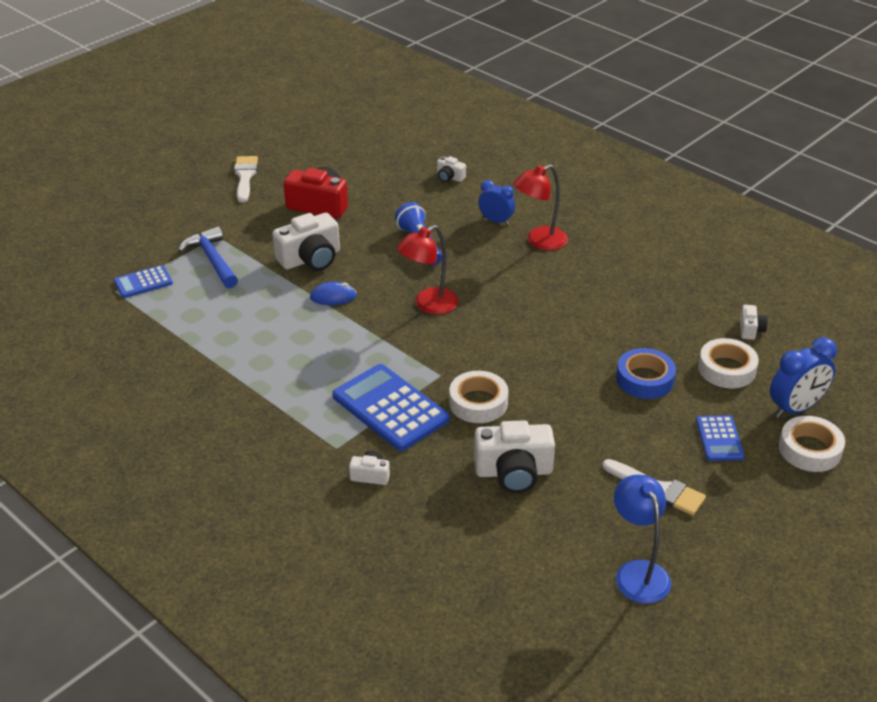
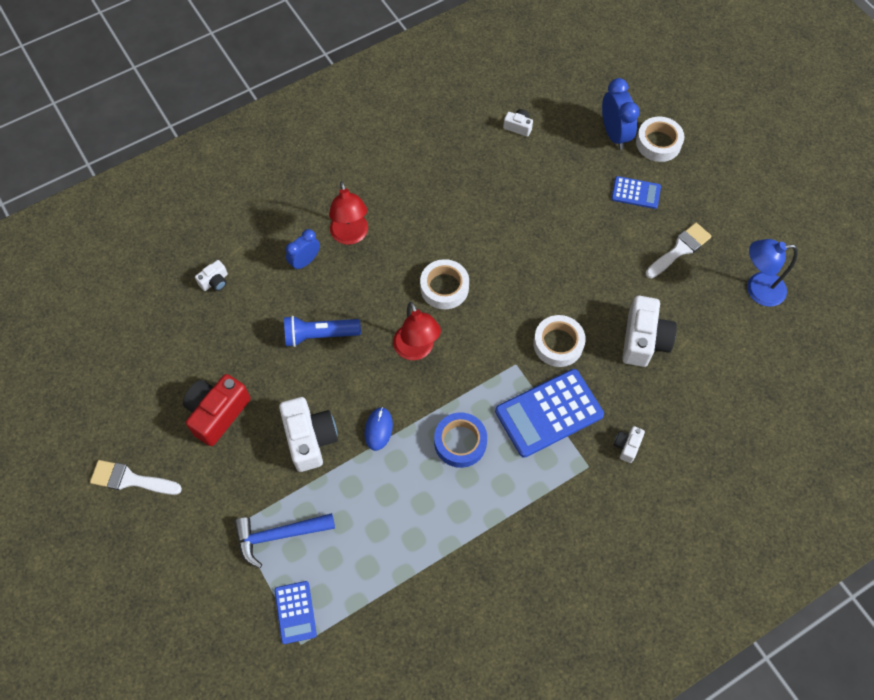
camera: 75 degrees left, 25 degrees up
(644, 379) = (559, 217): blue tape -> blue tape (460, 442)
(726, 369) = (560, 160): white tape -> white tape (444, 287)

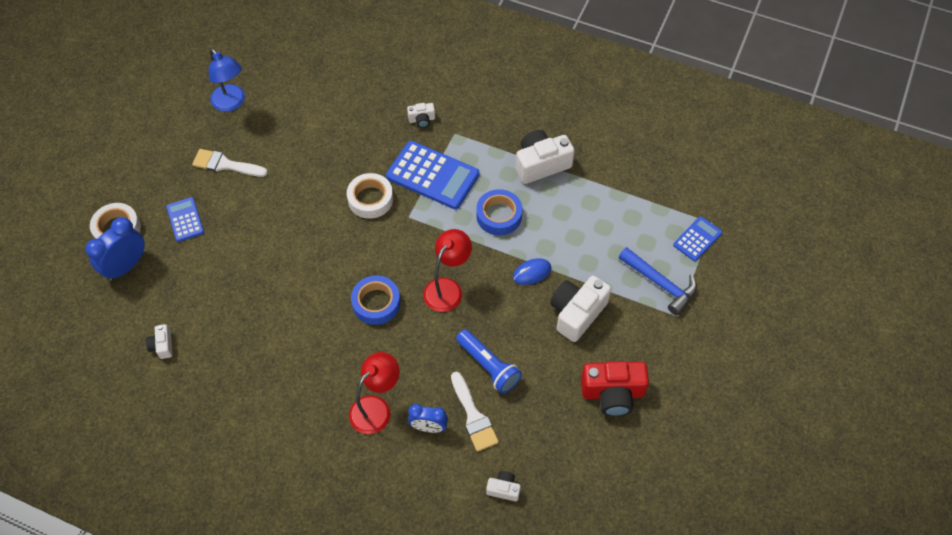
camera: 125 degrees left, 5 degrees down
(130, 479) = (713, 415): white brush -> white brush (473, 416)
(444, 287) = (376, 303): white tape -> blue tape
(644, 340) = (327, 149): white camera -> white camera (541, 164)

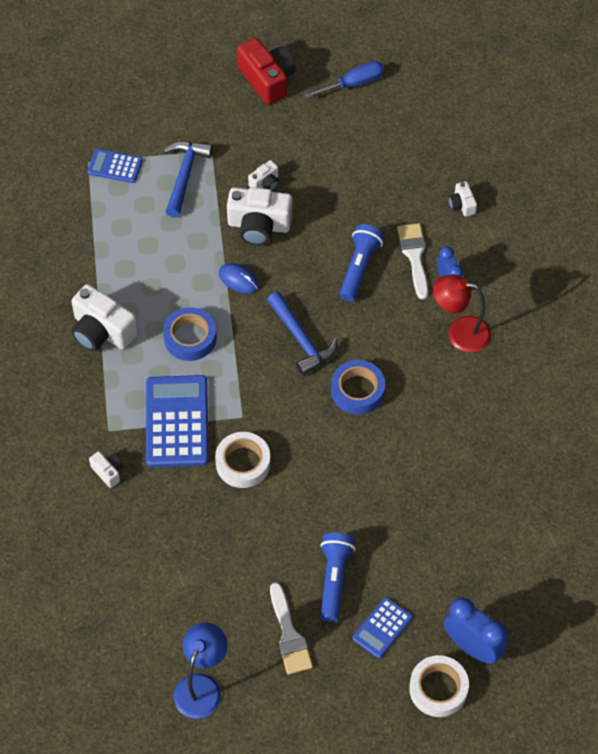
camera: 120 degrees left, 0 degrees up
(126, 266) = (472, 647): blue clock -> blue clock turned 150 degrees counterclockwise
(162, 346) = (529, 549): white camera -> white camera (265, 183)
(241, 209) = (334, 579): none -> blue flashlight
(447, 288) = (301, 340): red lamp -> blue hammer
(473, 416) = (414, 256): white brush -> white brush turned 45 degrees counterclockwise
(612, 393) = (321, 167): red camera -> red camera (267, 80)
(696, 472) = (353, 84): none -> blue screwdriver

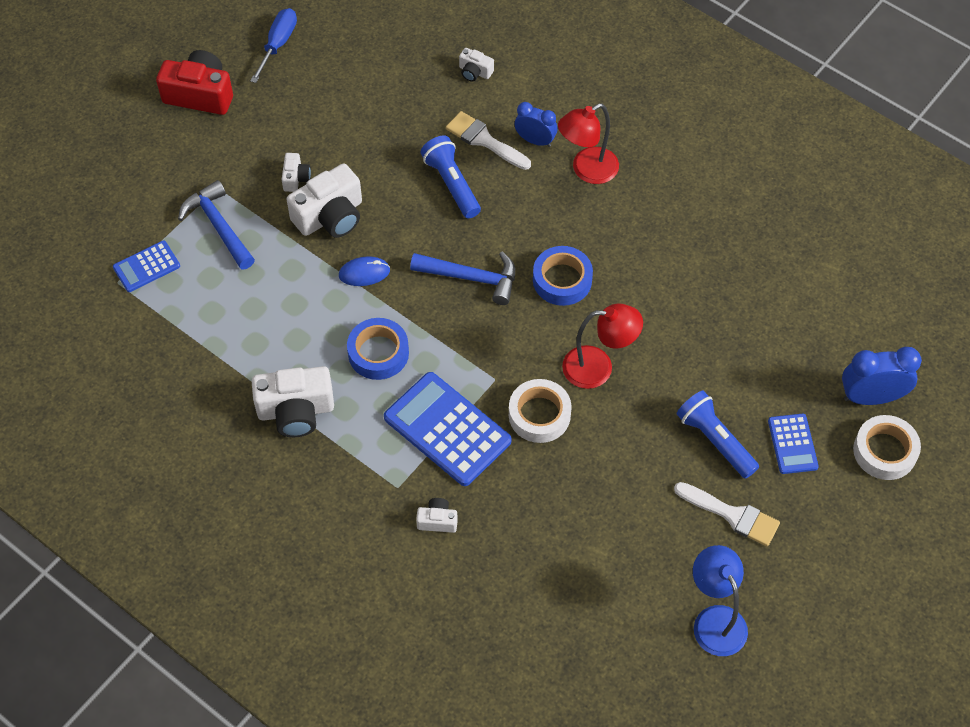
camera: 45 degrees left, 0 degrees up
(315, 467) = (598, 367): none -> red lamp

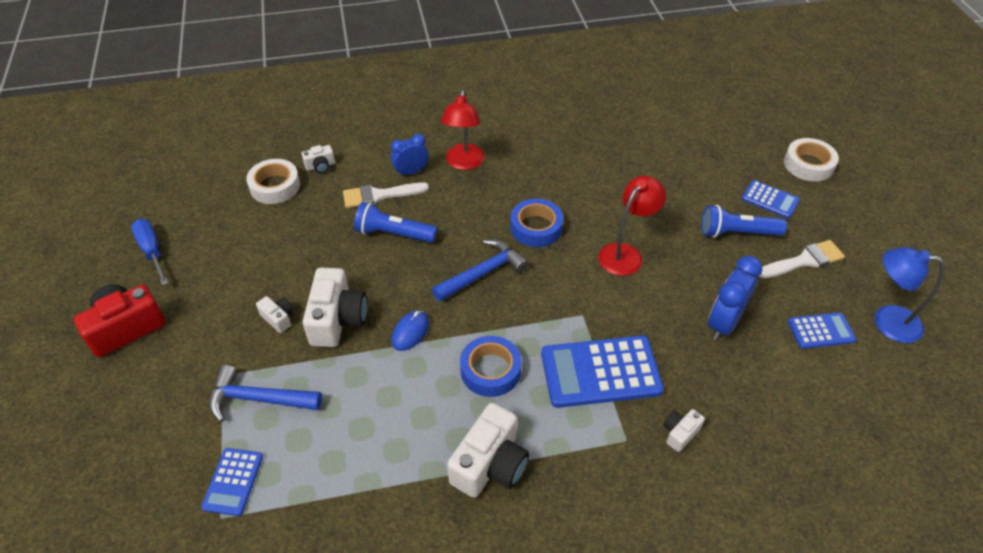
camera: 50 degrees left, 10 degrees down
(539, 415) = (636, 309): white tape -> white tape (275, 186)
(650, 571) = (821, 331): none -> blue calculator
(871, 397) = (763, 147): blue clock -> blue clock (723, 323)

